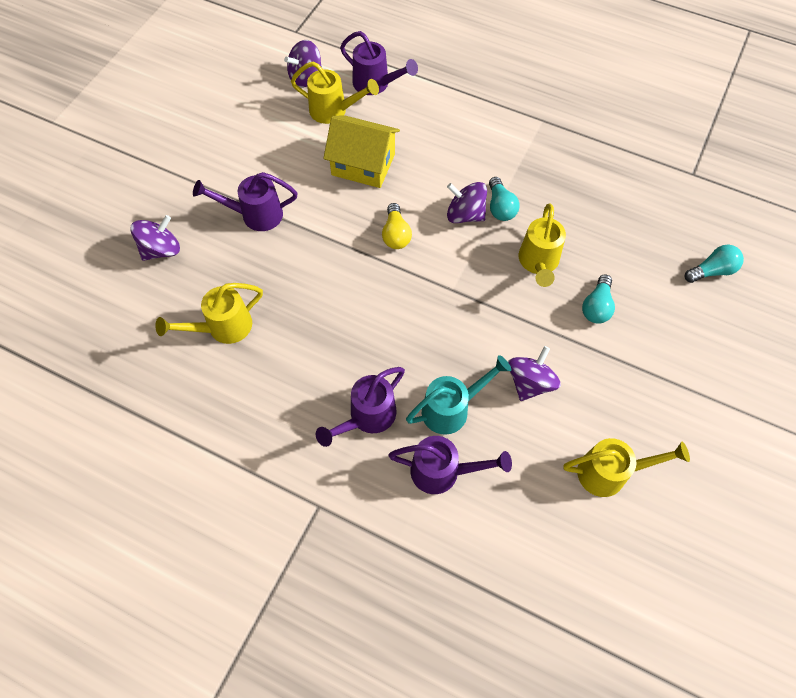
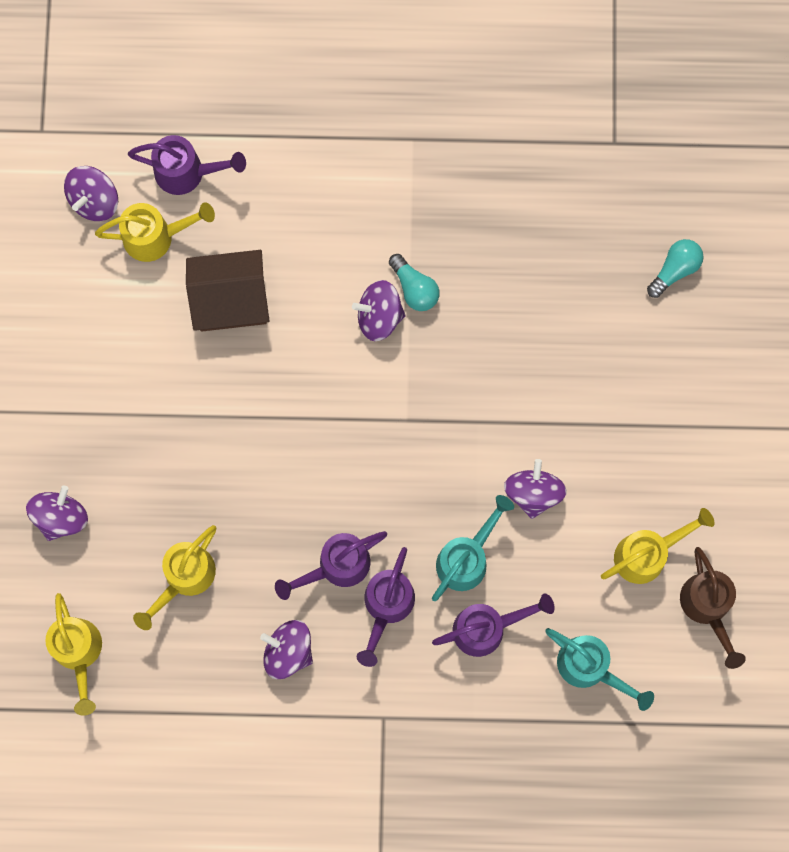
camera: 25 degrees left, 15 degrees up
(255, 215) = (142, 424): purple watering can -> purple watering can (337, 566)
(270, 416) = (288, 651): none -> purple spinning top
(363, 164) = (230, 299): yellow house -> brown house
(396, 234) = (313, 378): yellow light bulb -> none
(519, 547) = (589, 667): none -> turquoise watering can
(538, 262) = (485, 343): yellow watering can -> yellow watering can (78, 652)
(596, 307) = (568, 371): turquoise light bulb -> none
(649, 543) = (707, 607): none -> brown watering can

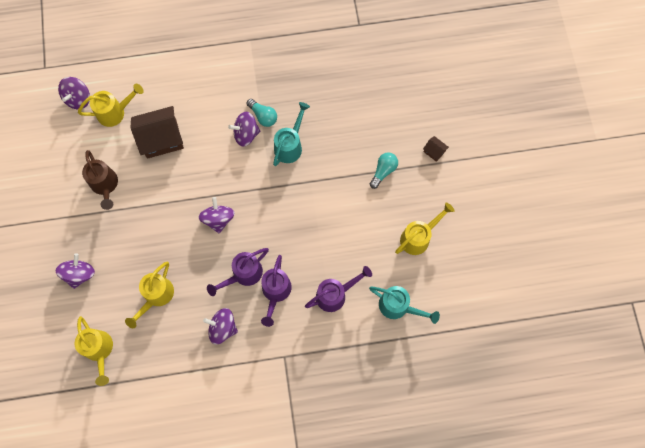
camera: 10 degrees left, 5 degrees down
(187, 173) = (128, 76): purple watering can -> none
(466, 558) = (317, 257): turquoise watering can -> turquoise watering can (290, 146)
(533, 493) = (348, 215): purple spinning top -> purple spinning top (218, 219)
(675, 270) = (404, 84): turquoise light bulb -> turquoise light bulb (383, 171)
(704, 405) = (434, 151): none -> brown house
(707, 607) = (458, 261): brown watering can -> brown watering can (105, 185)

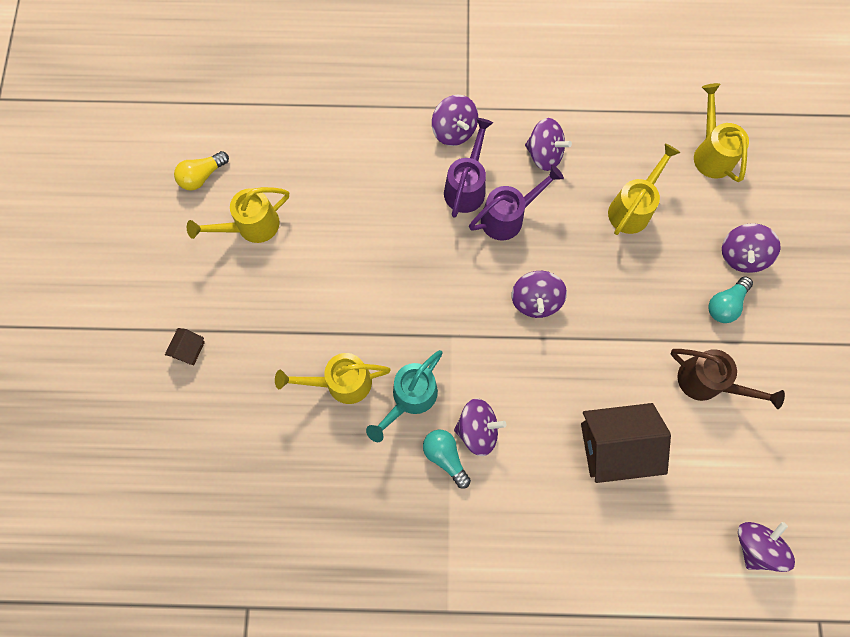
camera: 170 degrees left, 0 degrees up
(105, 185) = (707, 382): brown watering can -> brown watering can turned 135 degrees clockwise
(115, 112) = (692, 508): yellow watering can -> yellow watering can (341, 382)
(291, 335) = (454, 130): none -> purple spinning top
(335, 294) = (386, 171): purple watering can -> none
(383, 171) = (275, 331): turquoise light bulb -> turquoise light bulb (725, 304)
(398, 306) = (305, 143): turquoise watering can -> none
(434, 151) = (189, 349): brown house -> brown house turned 60 degrees clockwise
(463, 268) = (202, 176): none -> yellow light bulb

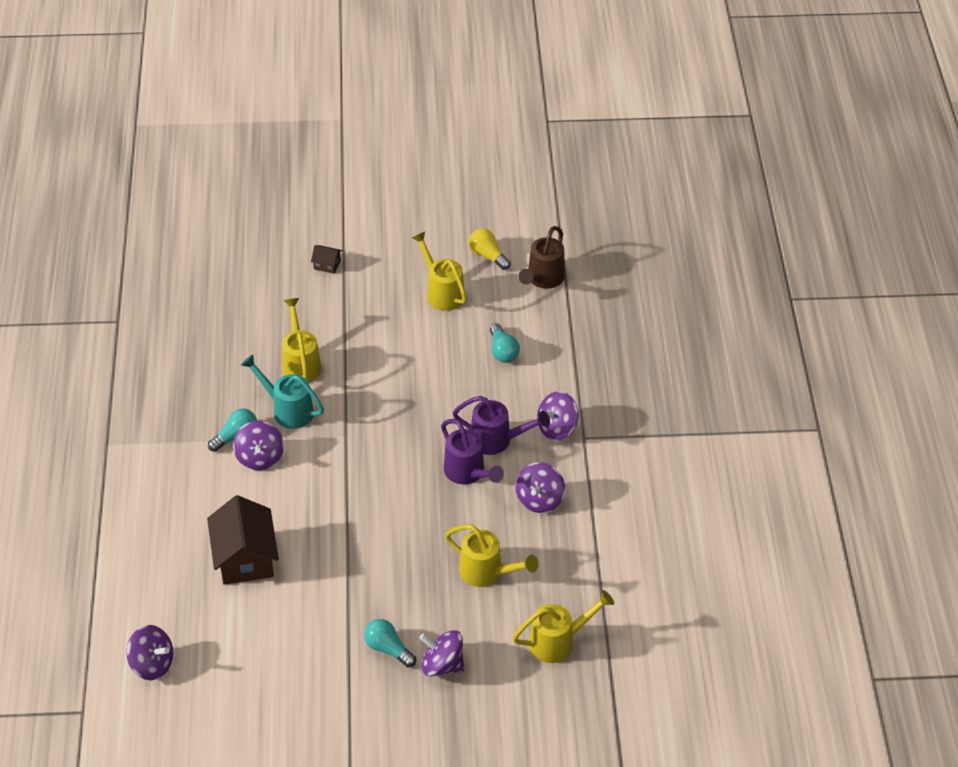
camera: 85 degrees right, 25 degrees down
(345, 172) = (502, 351): none -> turquoise light bulb
(535, 300) = (383, 496): purple spinning top -> none
(707, 382) = (307, 631): brown watering can -> brown watering can (543, 279)

